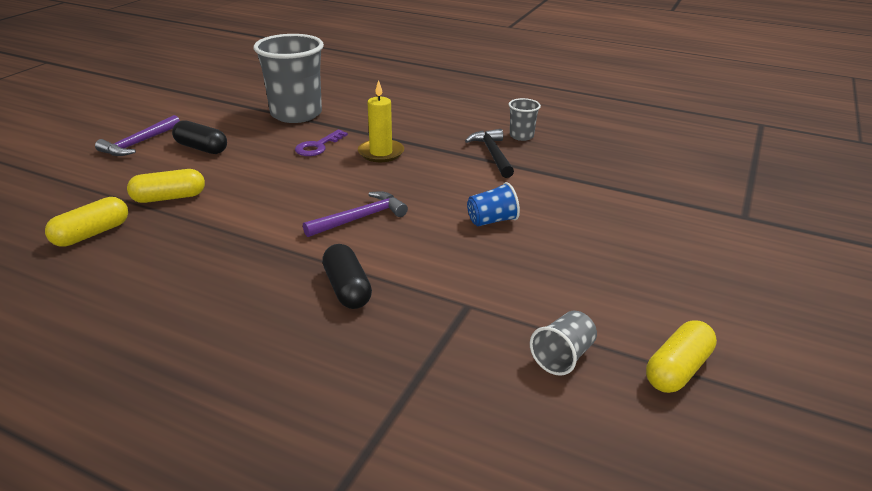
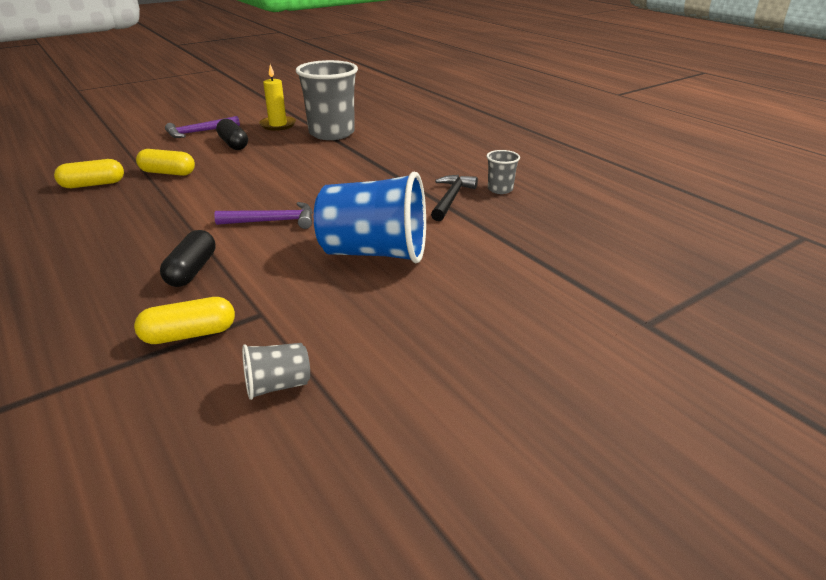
camera: 30 degrees right, 0 degrees up
(318, 146) = (315, 160): purple key -> none
(381, 153) = (357, 176): yellow candle -> yellow candle (278, 125)
(492, 220) = (374, 253): blue cup -> blue cup, size x2.20
(677, 369) = (365, 441): yellow capsule -> yellow capsule (189, 334)

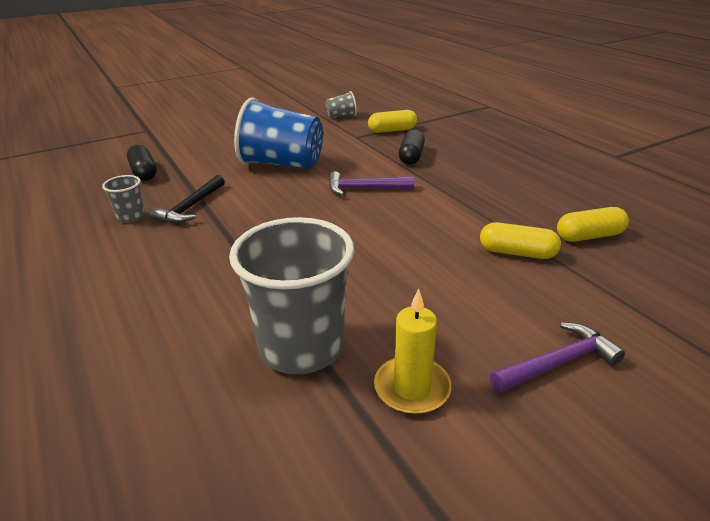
camera: 175 degrees left, 0 degrees up
(233, 144) = (468, 318): black capsule -> black capsule (144, 172)

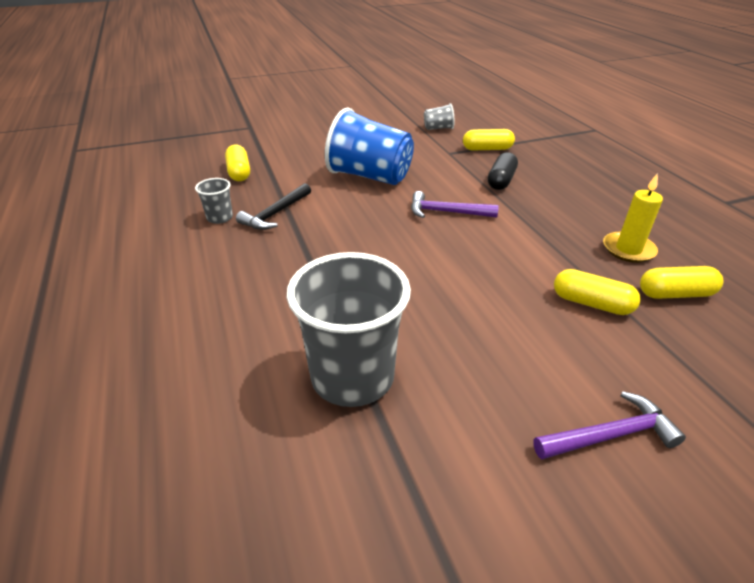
camera: 10 degrees right, 5 degrees up
(144, 172) = (239, 172): black capsule -> yellow capsule
(412, 388) = (452, 438): yellow candle -> yellow candle (628, 249)

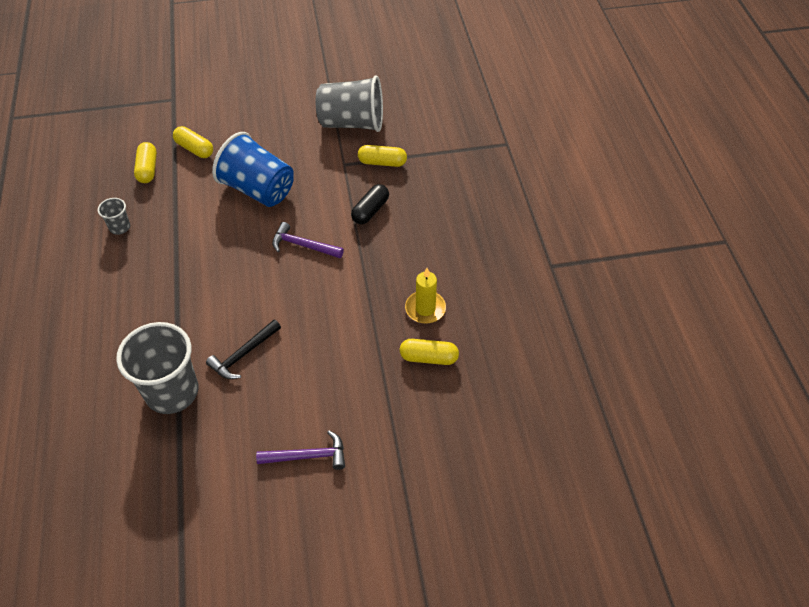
camera: 10 degrees right, 15 degrees up
(275, 214) = (164, 228): black hammer -> black hammer (243, 354)
(438, 128) = (352, 123): grey cup -> grey cup, size x2.20
(591, 303) = (361, 357): yellow capsule -> yellow capsule (194, 149)

